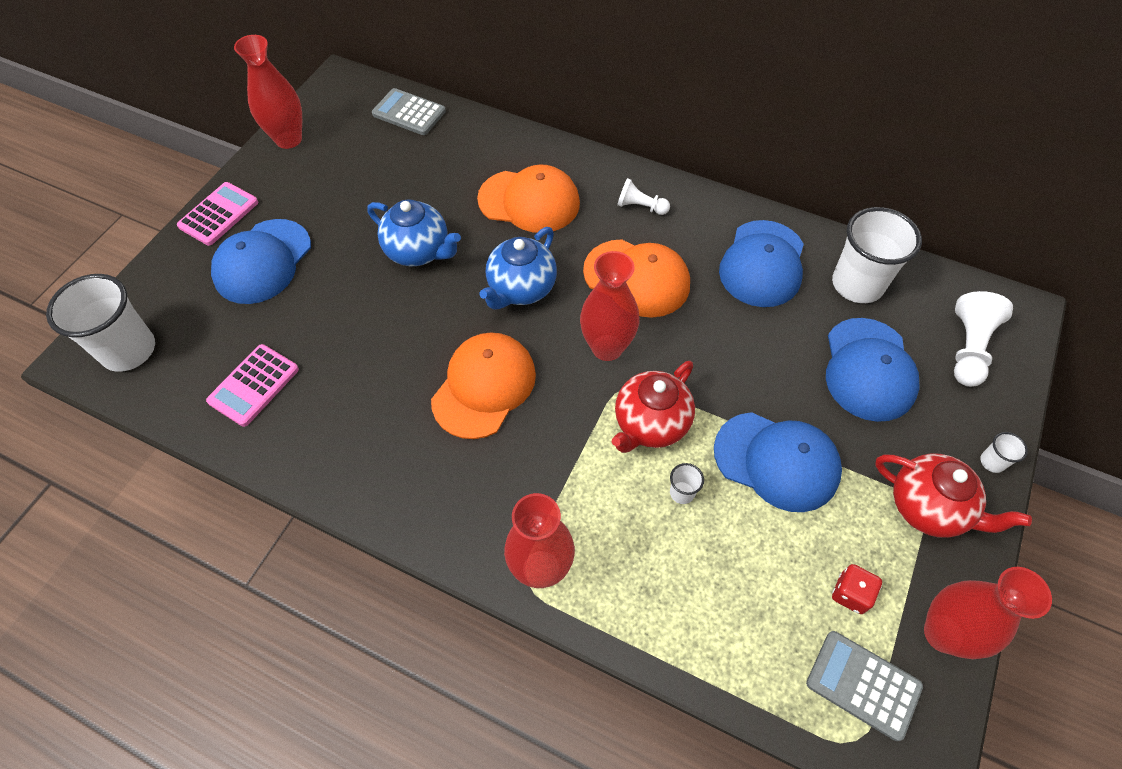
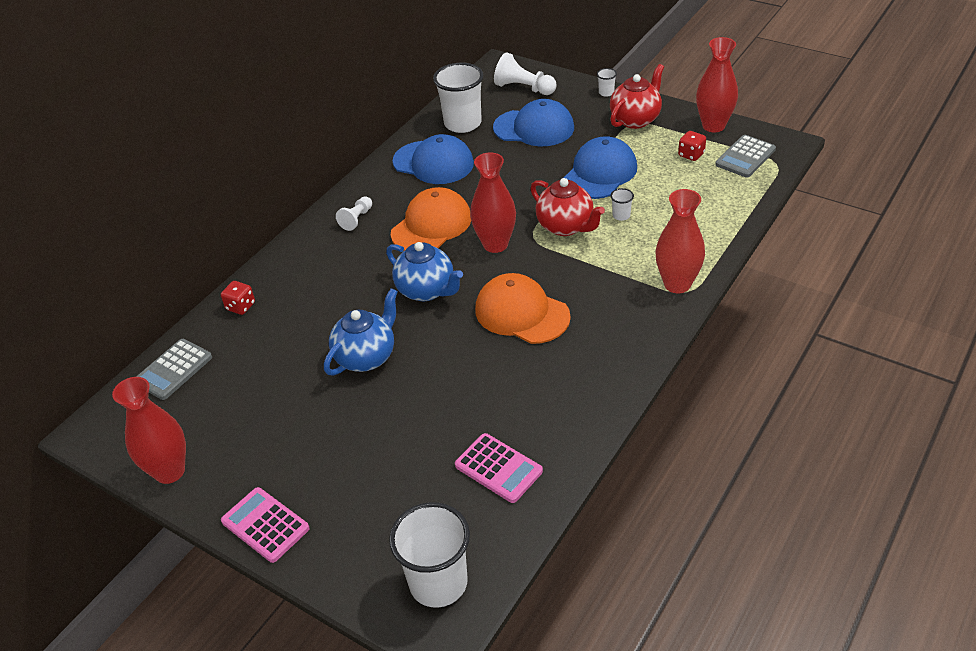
camera: 80 degrees left, 15 degrees down
(262, 261) = (346, 477): blue cap -> none
(493, 140) = (241, 306): none -> red dice
(529, 201) = (328, 284): orange cap -> none

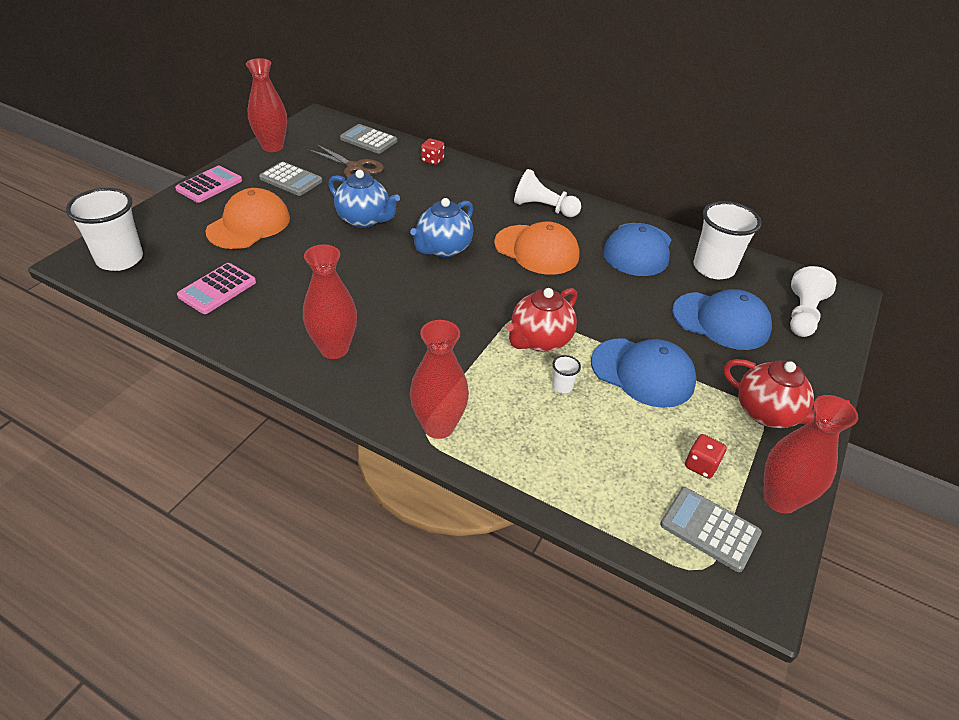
camera: 80 degrees right, 0 degrees up
(245, 377) = (354, 168): none -> brown scissors
(265, 437) = (291, 180): none -> grey calculator
(357, 219) = (543, 208): white pawn -> white pawn, size x1.60
(495, 244) = (508, 290): red vase -> red vase (334, 349)
(521, 313) = (405, 305): orange cap -> orange cap (249, 224)
(534, 128) = (721, 321): blue cap -> blue cap turned 75 degrees counterclockwise
(606, 93) = (822, 388): white cup -> none

